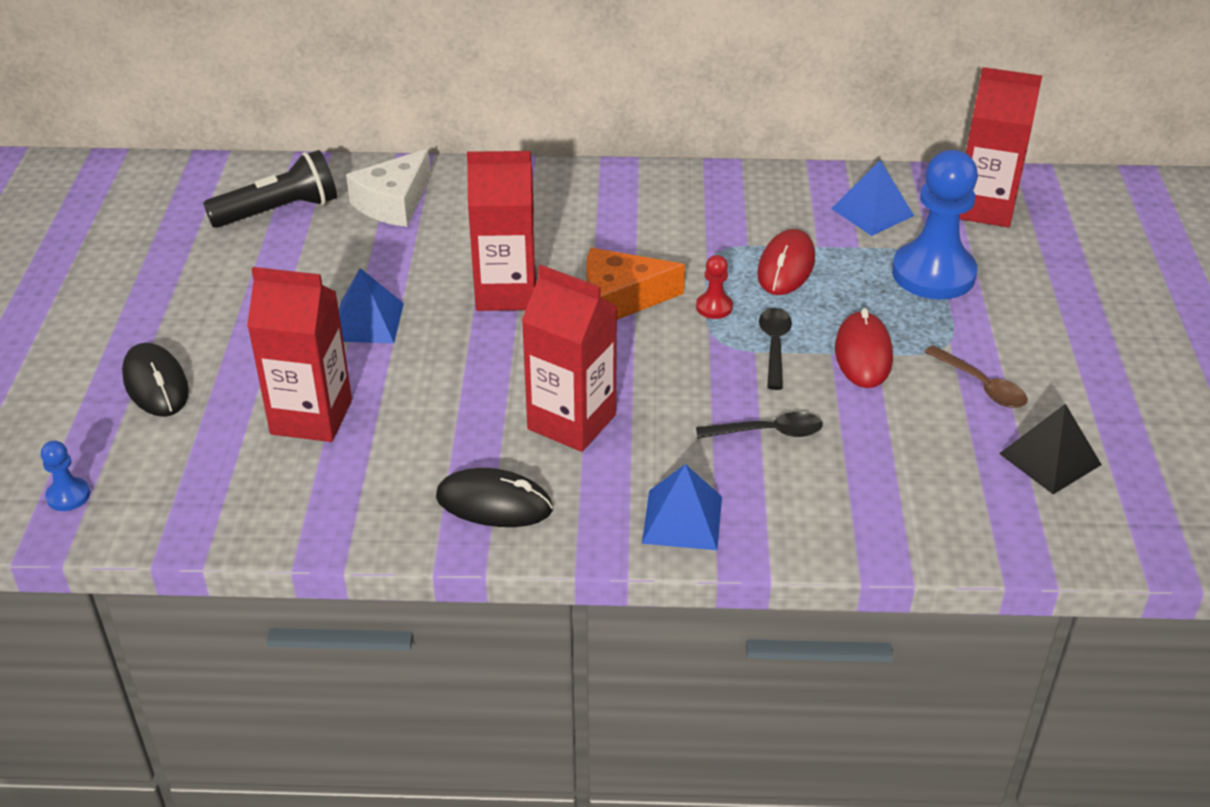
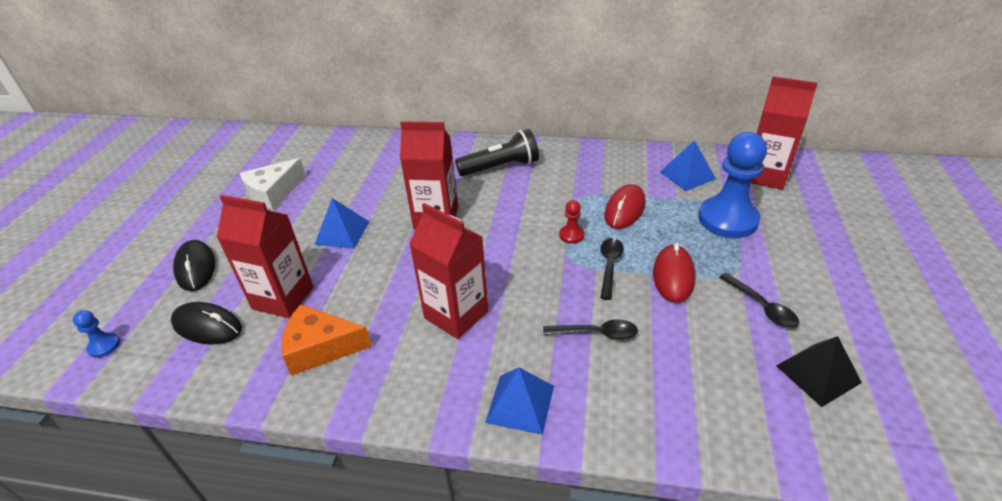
camera: 10 degrees right, 0 degrees up
(279, 211) = (315, 160): black flashlight -> black flashlight (501, 167)
(393, 203) = (383, 157): white cheese -> white cheese (273, 193)
(494, 503) = (384, 377): black mouse -> black mouse (207, 326)
(621, 298) = (510, 225): orange cheese -> orange cheese (321, 347)
(981, 385) = (761, 306): brown spoon -> black spoon

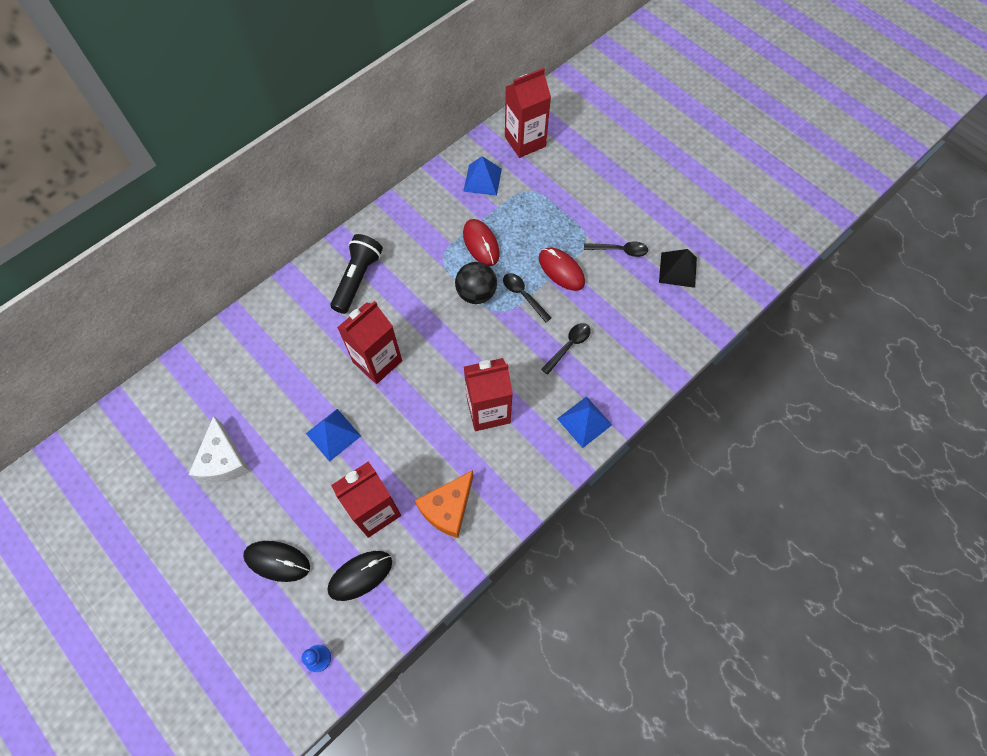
camera: 55 degrees left, 25 degrees up
(571, 235) = (476, 293): red pawn -> black ball
(728, 219) = (543, 199): blue pawn -> none

